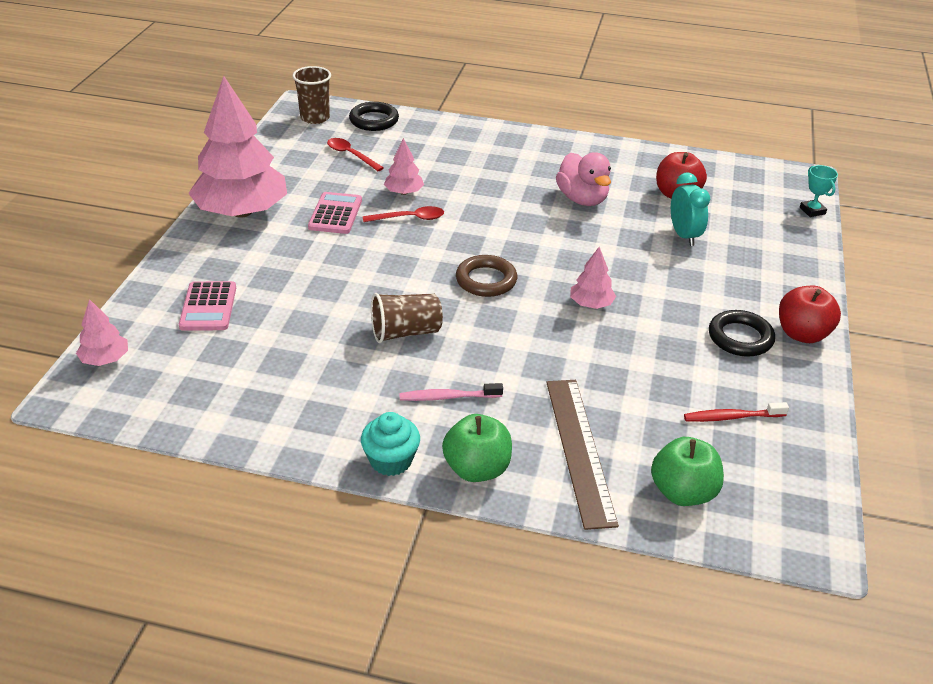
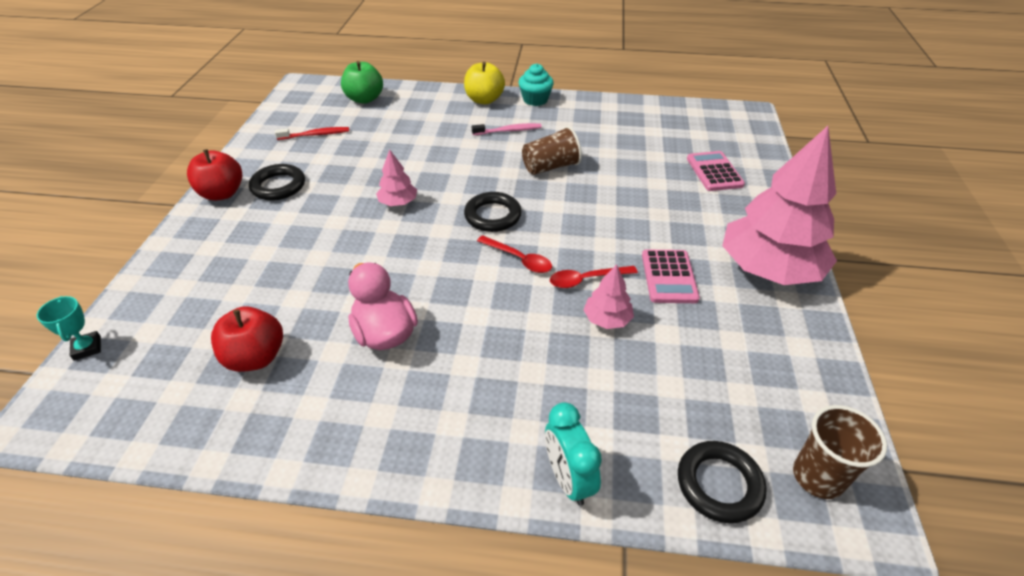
camera: 175 degrees right, 5 degrees up
(105, 359) = (751, 133): pink tree -> none
(351, 155) = (707, 384): red spoon -> red spoon (519, 259)
(477, 469) = (484, 100): green apple -> yellow apple
(486, 280) = (492, 216): brown ring -> black ring
(579, 449) = (422, 112): brown ruler -> none
(684, 235) = (277, 289): turquoise clock -> turquoise clock (568, 479)

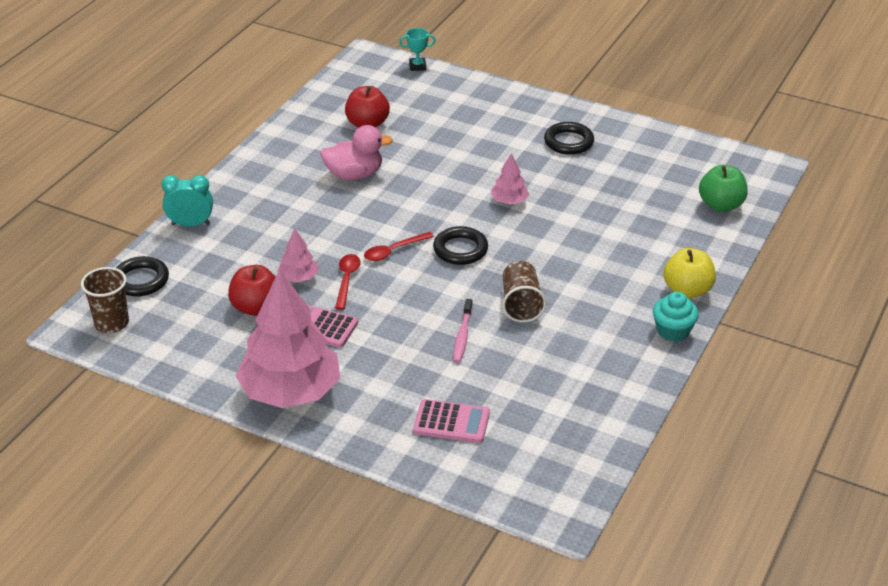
camera: 110 degrees right, 5 degrees down
(222, 193) = (571, 115): red apple -> red apple (256, 307)
(315, 135) = (652, 167): red toothbrush -> none
(508, 131) = (607, 293): pink toothbrush -> pink toothbrush (462, 336)

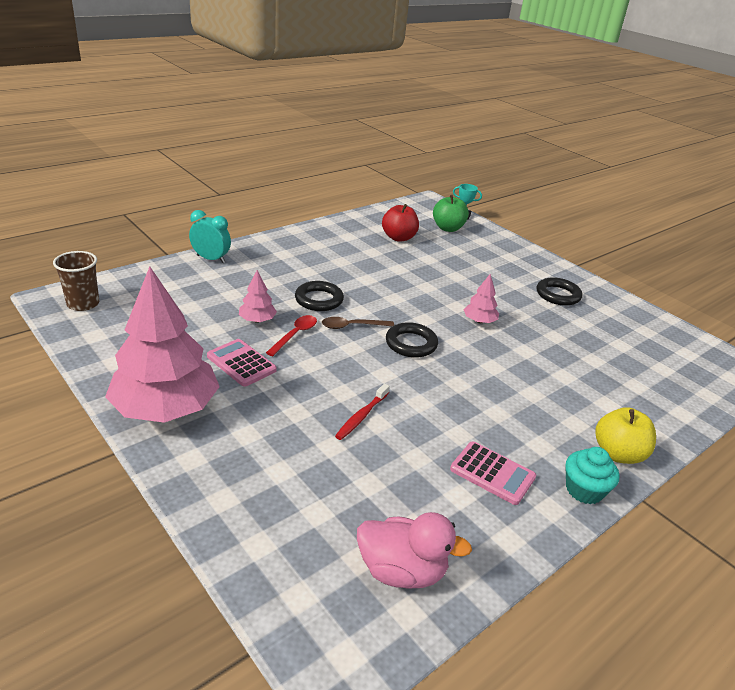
camera: 20 degrees right, 5 degrees down
(141, 280) = (136, 283): black ring -> black ring (319, 300)
(256, 307) = (203, 330): red apple -> none
(354, 175) = (363, 265): pink duck -> pink duck (402, 571)
(393, 251) = (352, 326): red spoon -> brown spoon
(451, 422) = (289, 498): pink calculator -> pink calculator (492, 473)
(462, 336) = (361, 416): pink toothbrush -> red toothbrush
(521, 304) = (437, 408): brown cup -> none
(721, 205) = (685, 386): green apple -> green apple (448, 228)

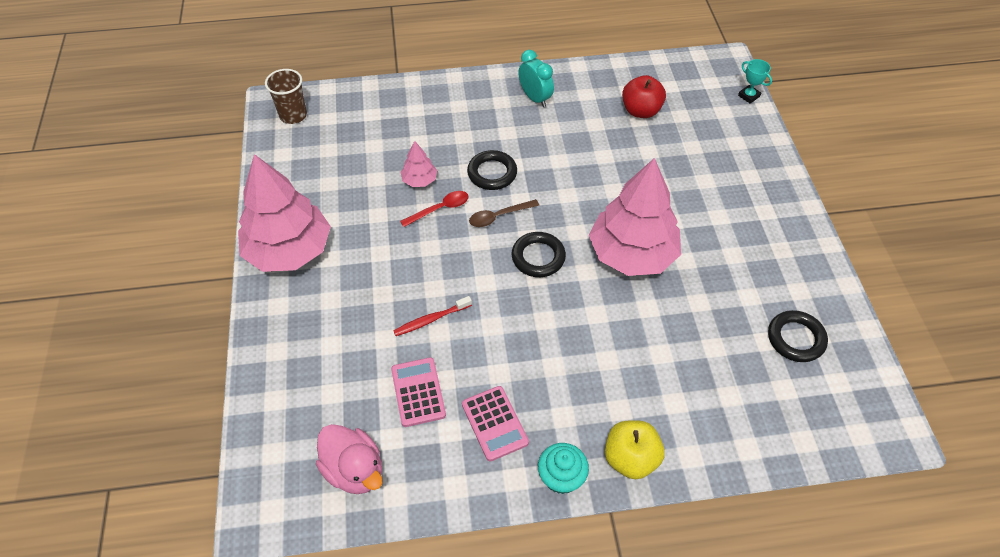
camera: 35 degrees right, 20 degrees up
(211, 259) = (429, 90): turquoise clock -> turquoise clock (535, 98)
(241, 363) = (374, 225): pink calculator -> pink calculator (418, 392)
(352, 326) = (498, 216): brown spoon -> brown spoon turned 45 degrees counterclockwise
(448, 228) = (711, 111): green apple -> none
(479, 321) = (632, 254): pink tree -> pink tree, size x2.31
(558, 295) = (757, 249): black ring -> black ring (795, 339)

